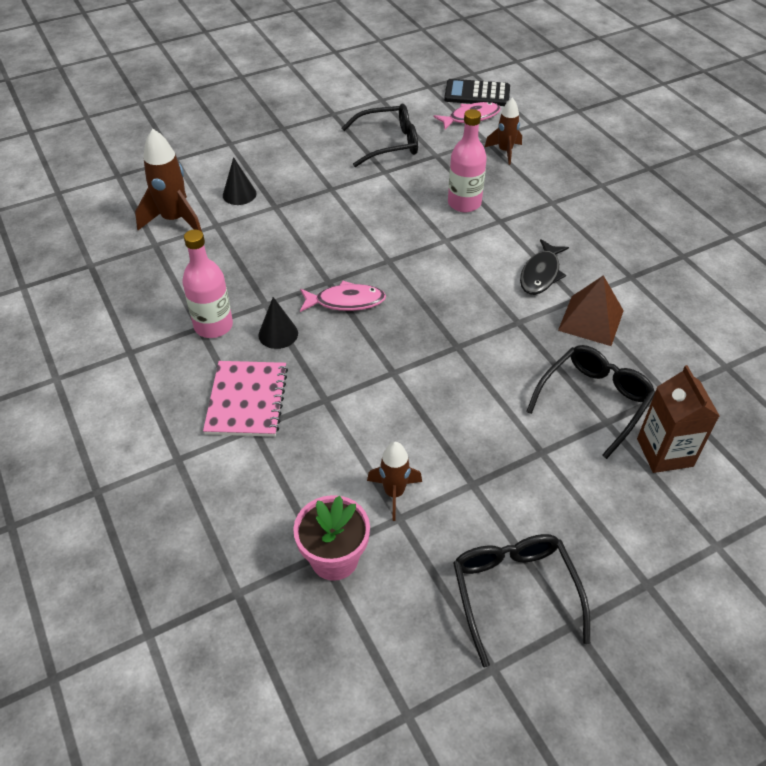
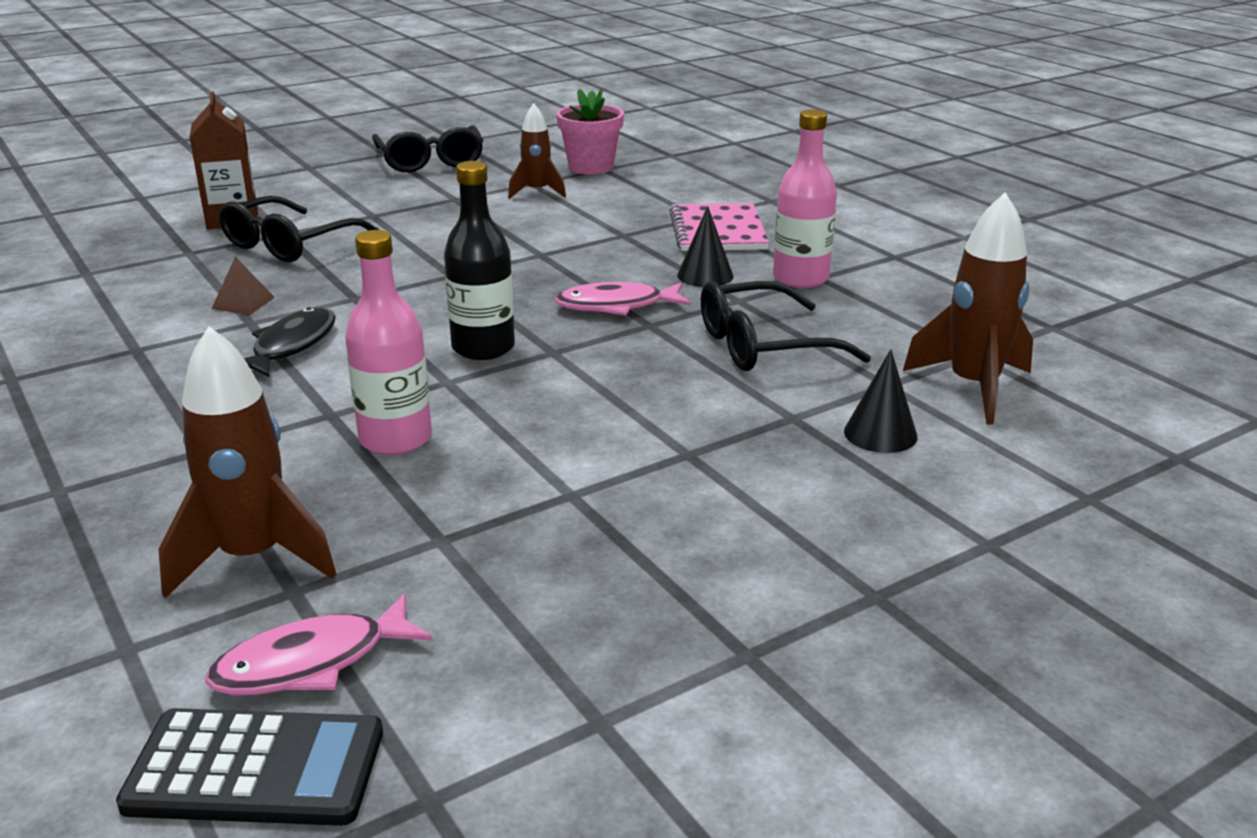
camera: 175 degrees right, 20 degrees down
(388, 143) = (567, 564): black glasses -> black glasses (764, 346)
(428, 265) = (483, 348): none -> black bottle
(505, 151) = (253, 558): brown rocket -> brown rocket, size x1.59
(591, 320) = (243, 303): brown pyramid -> brown pyramid, size x0.55

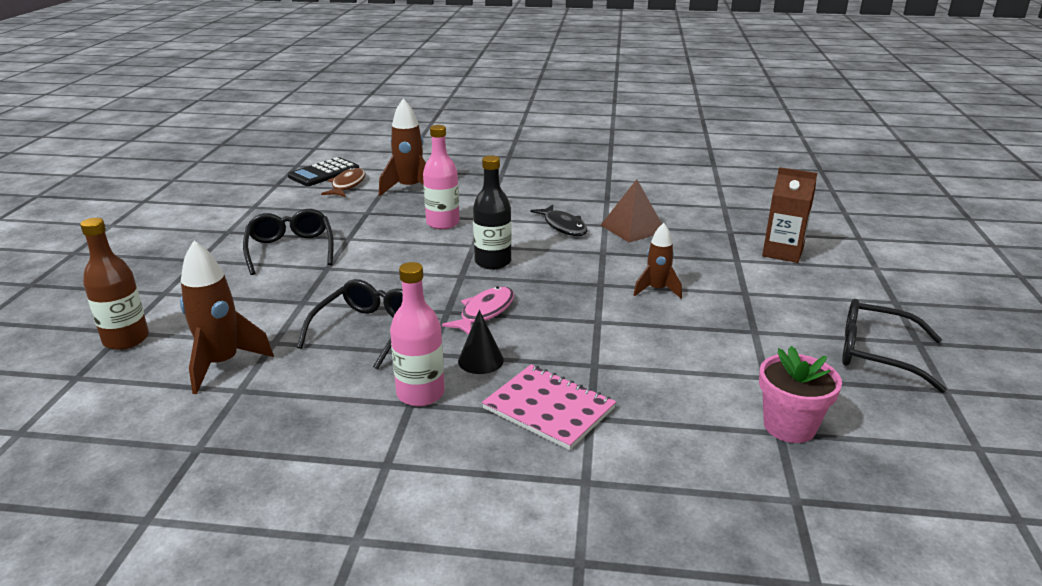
camera: 130 degrees right, 0 degrees up
(243, 303) = (632, 228): brown pyramid -> brown pyramid, size x1.83
(290, 244) = (713, 257): black glasses -> black glasses (290, 249)
(311, 663) = (347, 185): pink fish -> brown fish
(537, 192) = (736, 369): brown rocket -> brown rocket (657, 290)
(880, 434) = (251, 314): black cone -> none
(1089, 481) = (126, 339): none -> brown bottle

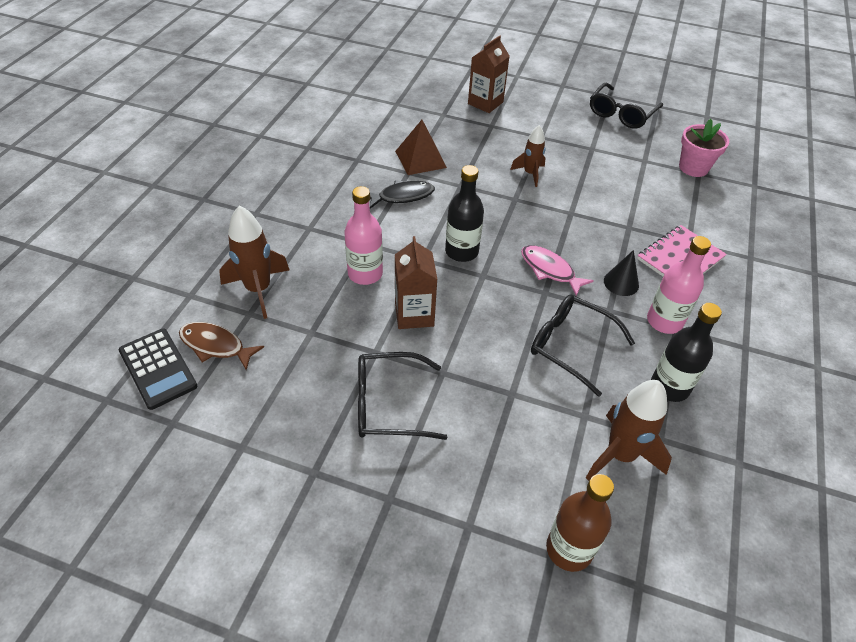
camera: 80 degrees left, 20 degrees up
(313, 397) = (669, 387): none -> black bottle
(396, 249) = (414, 314): none -> brown carton

